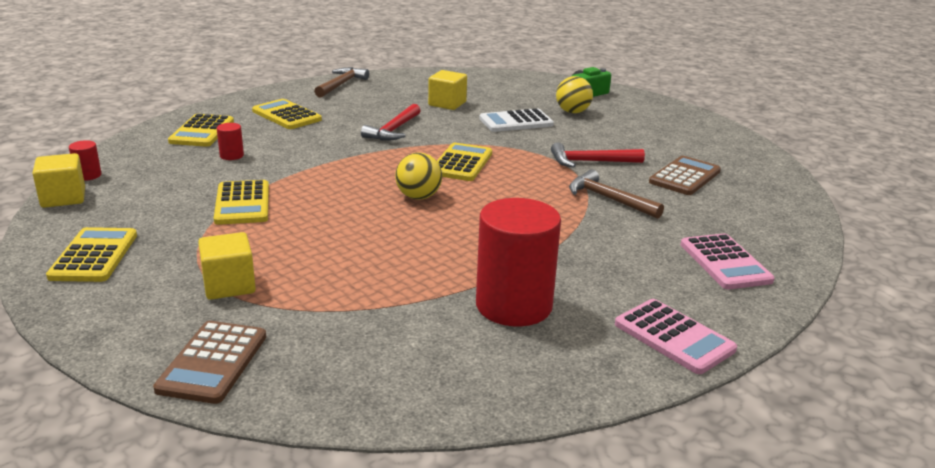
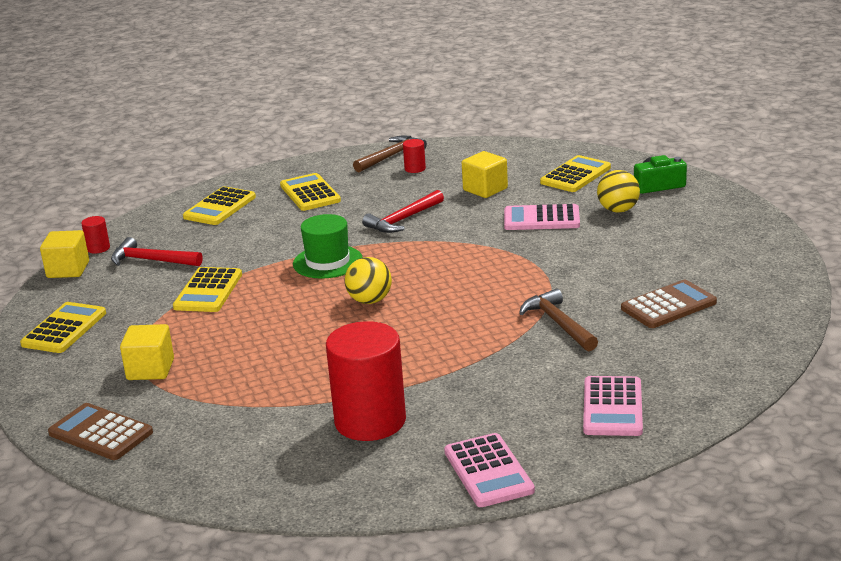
camera: 25 degrees right, 0 degrees up
(212, 362) = (101, 433): brown calculator -> brown calculator turned 90 degrees clockwise
(231, 155) = (230, 237): red cylinder -> red cylinder (415, 169)
(349, 168) = (327, 262): none -> green hat
(461, 163) = (441, 266): yellow calculator -> yellow calculator (575, 175)
(516, 122) = (541, 219): white calculator -> pink calculator
(591, 162) = (580, 277): red hammer -> red hammer (151, 260)

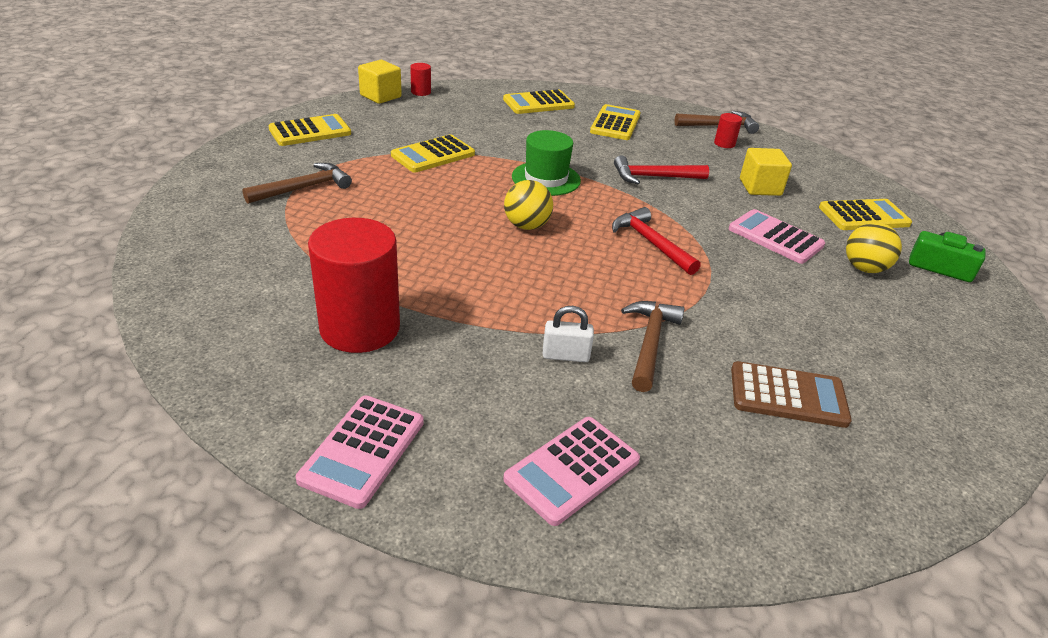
camera: 35 degrees right, 10 degrees up
(101, 433) = (197, 214): brown calculator -> none
(150, 369) = (303, 188): yellow cube -> brown hammer
(151, 260) = (436, 116): red hammer -> red hammer (651, 243)
(521, 358) = (565, 355): none -> white padlock

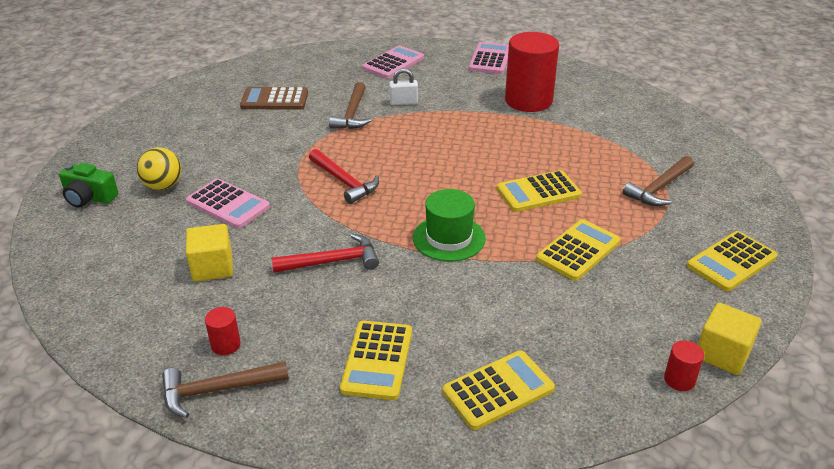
camera: 175 degrees right, 0 degrees up
(527, 226) = (452, 182): yellow ball -> none
(864, 216) = (116, 245): yellow calculator -> yellow calculator (538, 192)

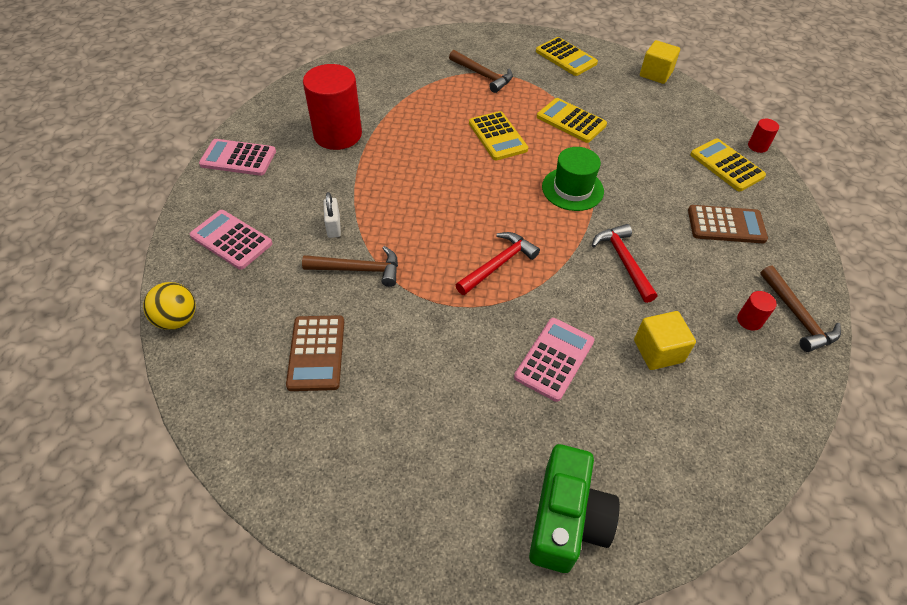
camera: 95 degrees left, 15 degrees up
(89, 197) = (566, 519): green camera -> green camera, size x1.54
(163, 186) = (529, 436): yellow ball -> yellow ball (177, 319)
(377, 360) = (726, 225): yellow calculator -> brown calculator
(679, 379) = (684, 92): red cylinder -> red cylinder (757, 146)

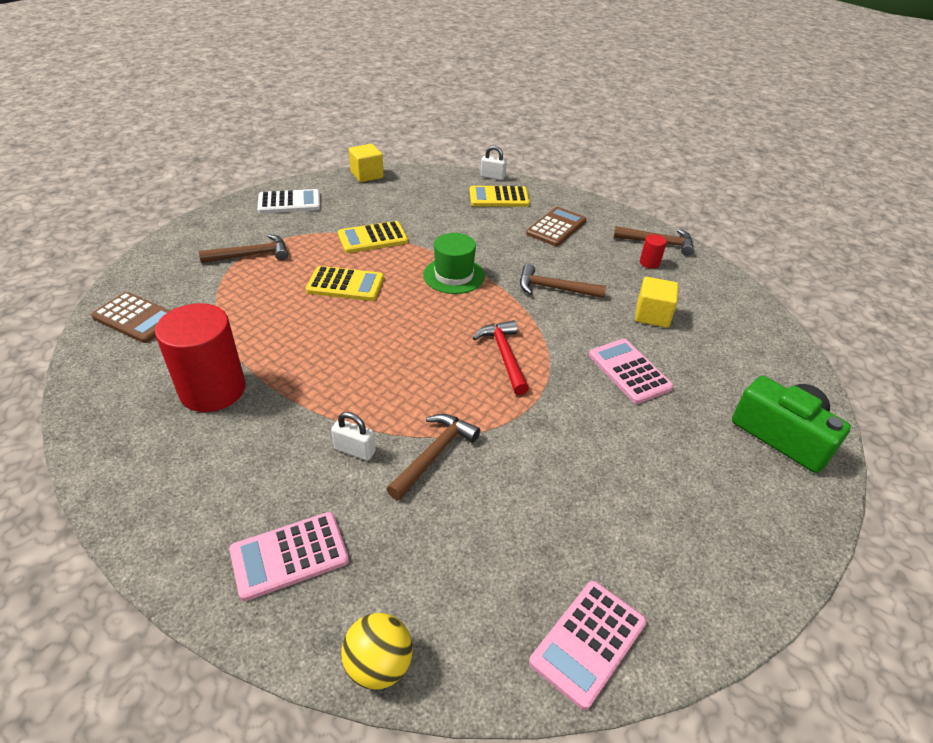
camera: 60 degrees left, 10 degrees down
(238, 158) = (147, 496): pink calculator -> pink calculator (588, 642)
(316, 353) = (523, 535): brown calculator -> brown calculator (136, 318)
(566, 57) = (289, 202): yellow calculator -> white calculator
(624, 261) = (554, 289): red hammer -> brown hammer
(757, 146) = (492, 177): red cylinder -> white padlock

